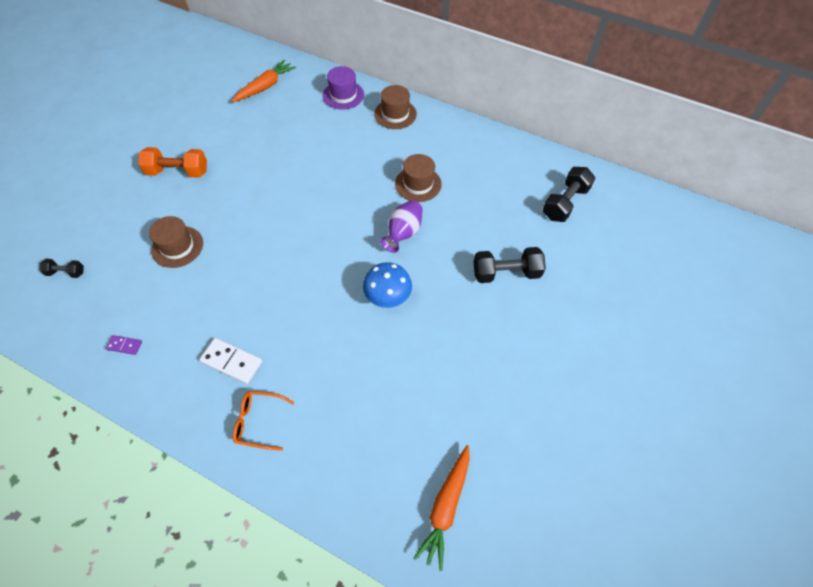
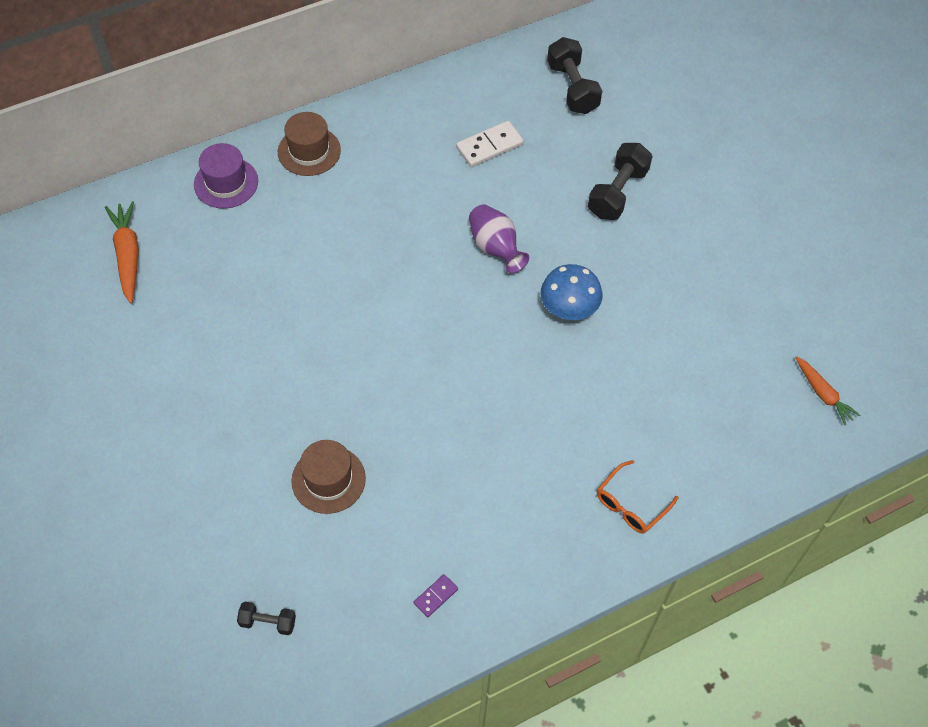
camera: 55 degrees left, 0 degrees up
(66, 272) = (268, 622): black dumbbell -> black dumbbell turned 60 degrees clockwise
(178, 172) = (198, 425): orange dumbbell -> none
(232, 361) = (539, 496): white domino -> white domino (489, 146)
(418, 184) = (437, 194): brown hat -> none
(445, 507) = (823, 394): orange carrot -> orange carrot, size x0.66

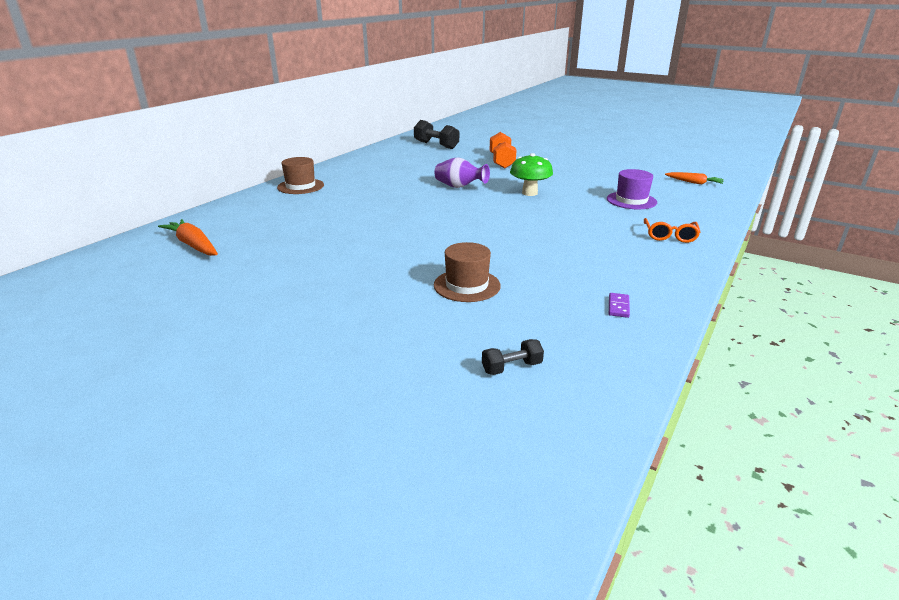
camera: 30 degrees left, 30 degrees down
(226, 183) = (250, 206): purple hat -> purple hat (631, 200)
(489, 146) = (413, 164): white domino -> none
(568, 310) = (529, 193): blue mushroom -> green mushroom
(617, 193) = (502, 161): black dumbbell -> orange dumbbell

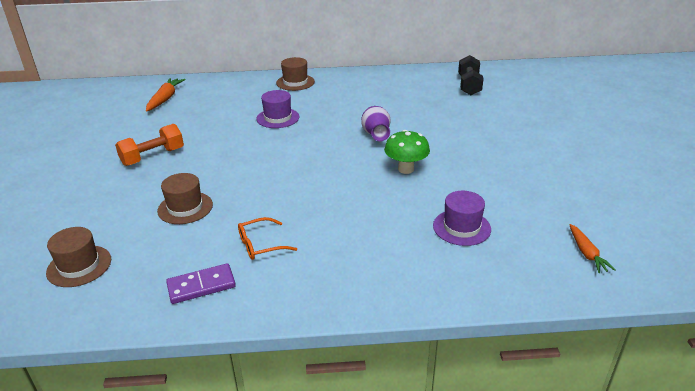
camera: 55 degrees right, 5 degrees up
(358, 209) = (278, 118): none -> purple hat
(502, 161) = (473, 128): orange dumbbell -> orange dumbbell (153, 157)
(511, 367) = (79, 266): black dumbbell -> brown hat
(618, 307) = (201, 286): purple domino -> purple domino, size x1.79
(669, 236) = (387, 275): orange glasses -> orange glasses (261, 245)

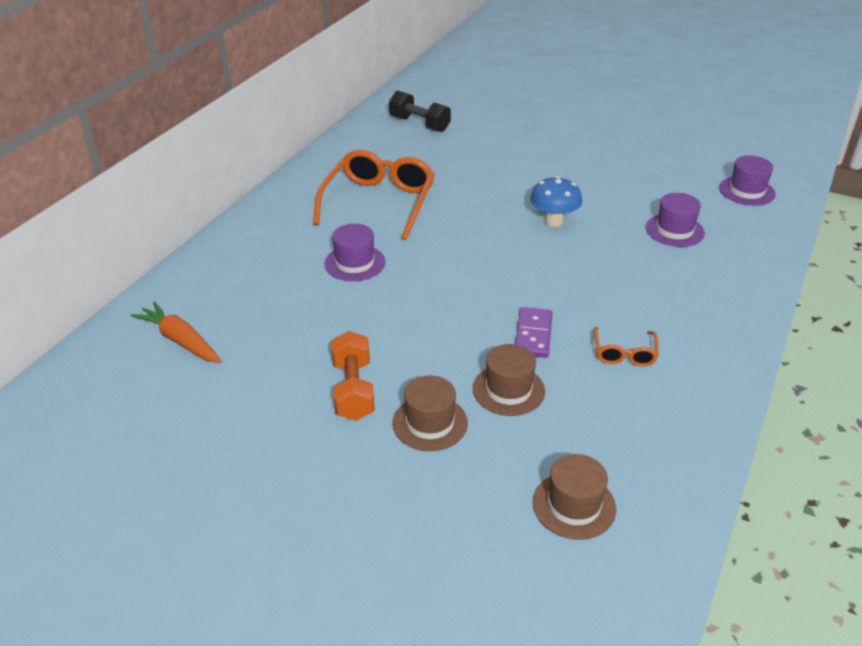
camera: 60 degrees left, 5 degrees up
(201, 286) = (671, 413): purple domino -> purple domino (533, 335)
(295, 82) = (270, 221): brown hat -> brown hat (430, 423)
(353, 104) = (379, 202): none -> orange glasses
(376, 134) = (466, 213): purple vase -> none
(406, 169) = (553, 221): green mushroom -> blue mushroom
(586, 253) = (746, 191): orange carrot -> purple hat

